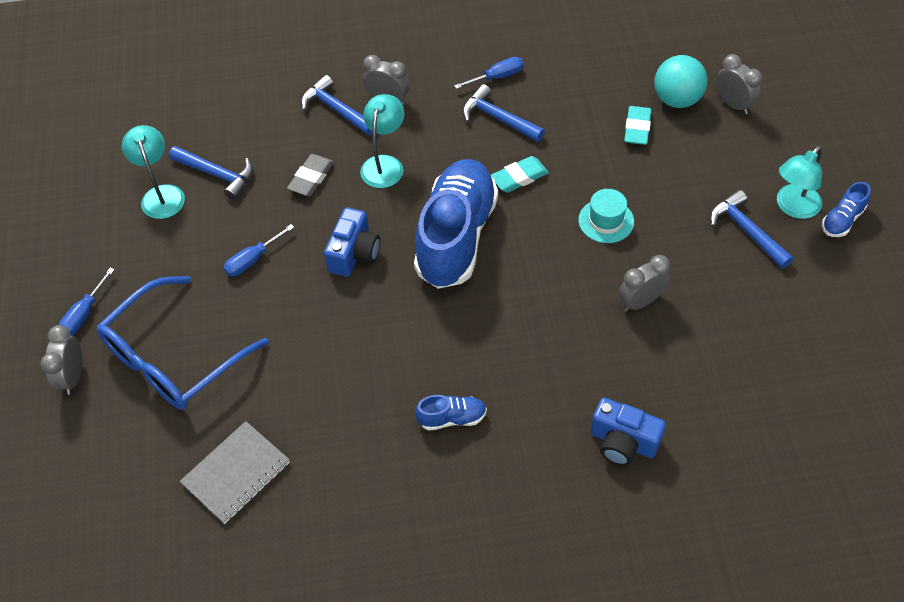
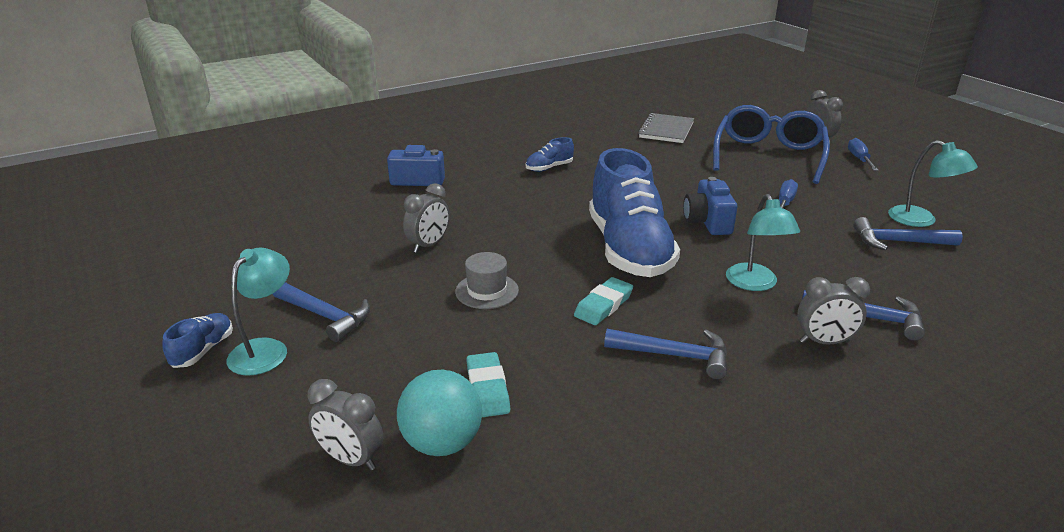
camera: 155 degrees right, 25 degrees down
(311, 178) = (811, 258): grey eraser -> none
(497, 77) = (720, 406): blue screwdriver -> none
(606, 221) = (487, 291): turquoise hat -> grey hat

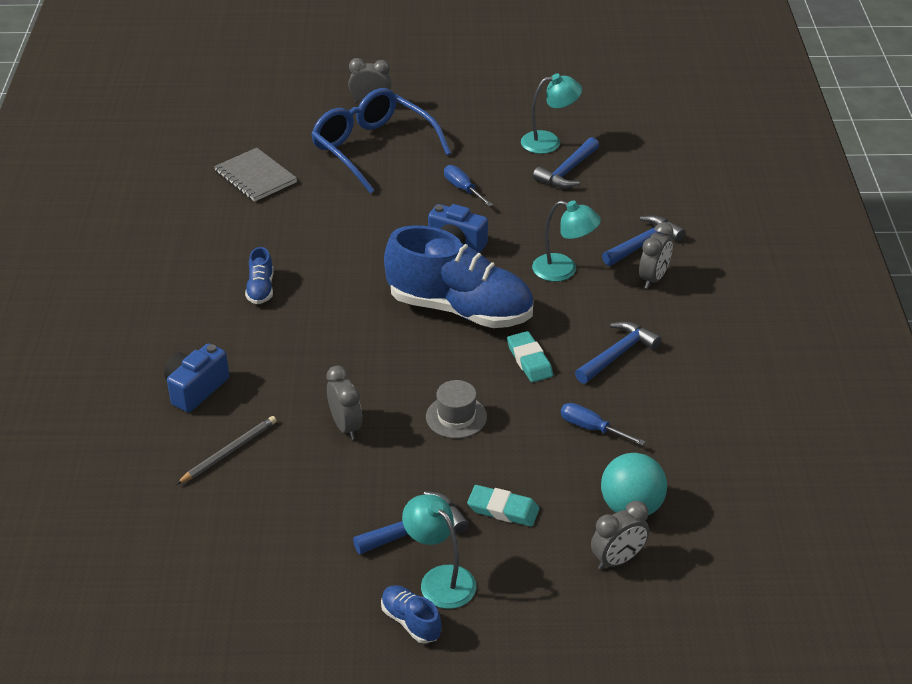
camera: 60 degrees left, 10 degrees up
(361, 210) = (228, 452): none -> grey pencil
(488, 389) = (588, 463): turquoise eraser -> turquoise eraser (503, 509)
(859, 159) = (429, 107): blue screwdriver -> blue screwdriver (592, 428)

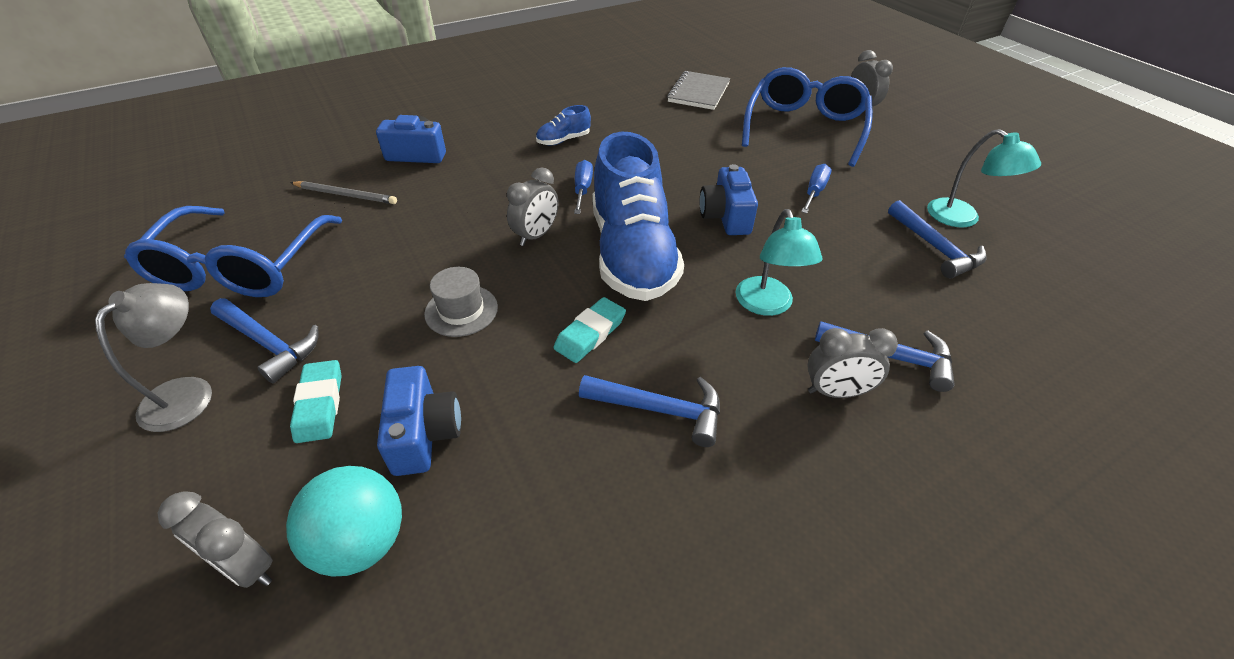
camera: 60 degrees right, 5 degrees up
(294, 536) = (241, 267): none -> blue glasses
(345, 426) = (409, 244): grey clock -> grey clock (536, 235)
(411, 621) = (115, 393): blue shoe -> none
(440, 579) = (188, 392): turquoise lamp -> grey lamp
(566, 463) = (424, 434): none -> blue camera
(567, 171) = (935, 248): blue hammer -> blue hammer turned 120 degrees counterclockwise
(592, 428) = (502, 436): blue screwdriver -> blue screwdriver (582, 190)

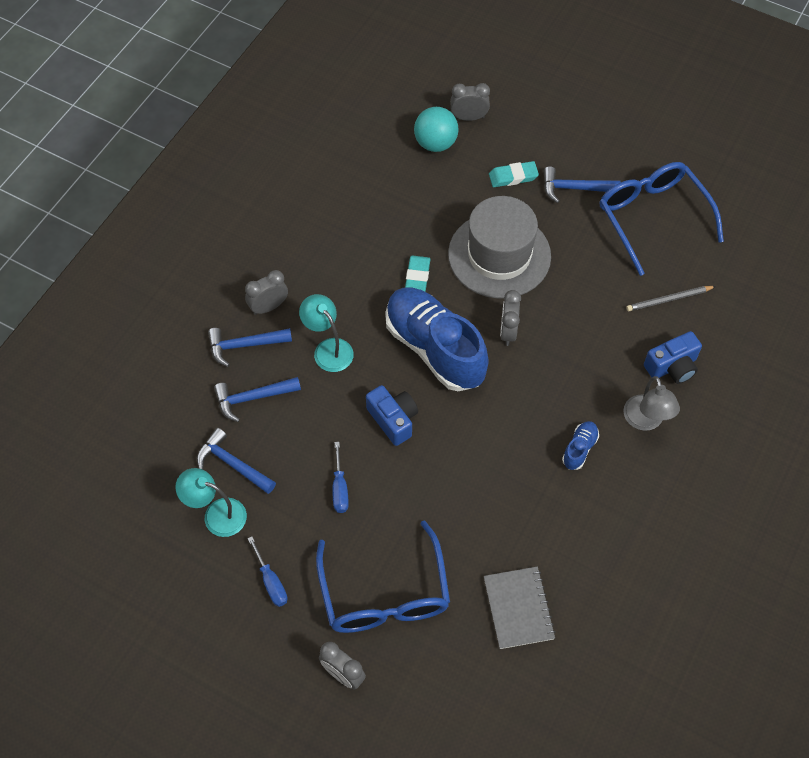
camera: 150 degrees right, 15 degrees up
(188, 392) = (578, 152): grey lamp -> grey lamp (646, 421)
(320, 404) = (513, 177): turquoise eraser -> turquoise eraser turned 60 degrees counterclockwise
(424, 434) = (452, 189): blue camera -> none
(461, 310) = (499, 255): grey hat -> grey hat, size x2.21
(582, 190) = (514, 394): blue screwdriver -> blue screwdriver (271, 581)
(659, 410) = (353, 253): blue hammer -> blue hammer (252, 398)

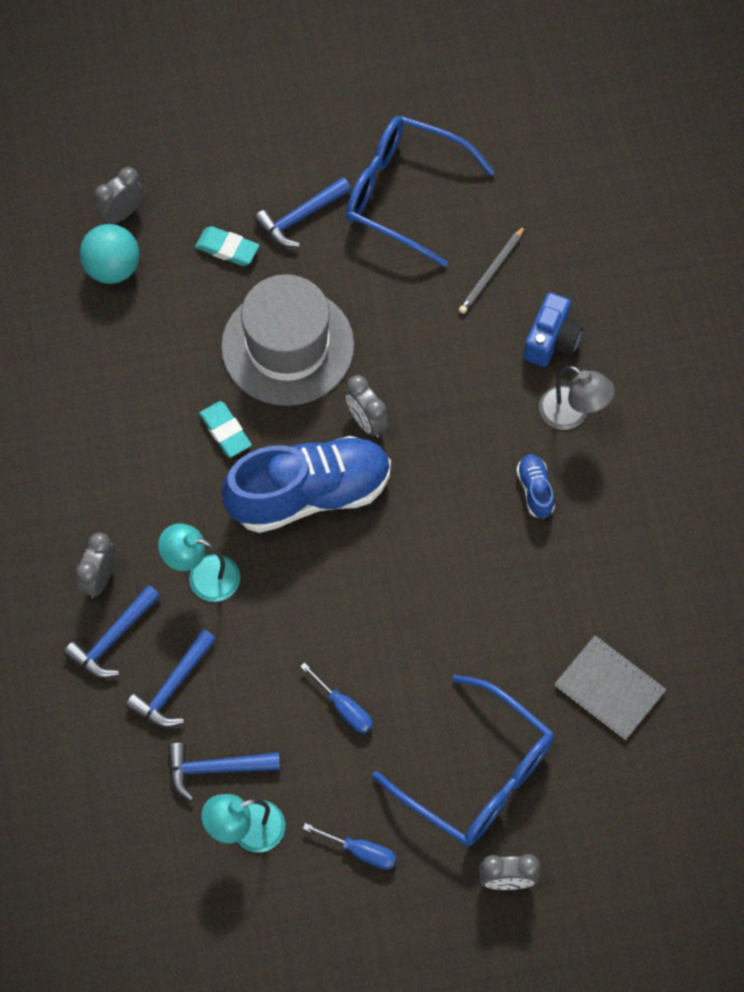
camera: 40 degrees left, 5 degrees up
(393, 420) = (334, 599): blue camera -> none
(434, 348) = (310, 494): blue shoe -> blue shoe turned 150 degrees clockwise
(513, 177) = (227, 249): turquoise eraser -> turquoise eraser turned 75 degrees clockwise

